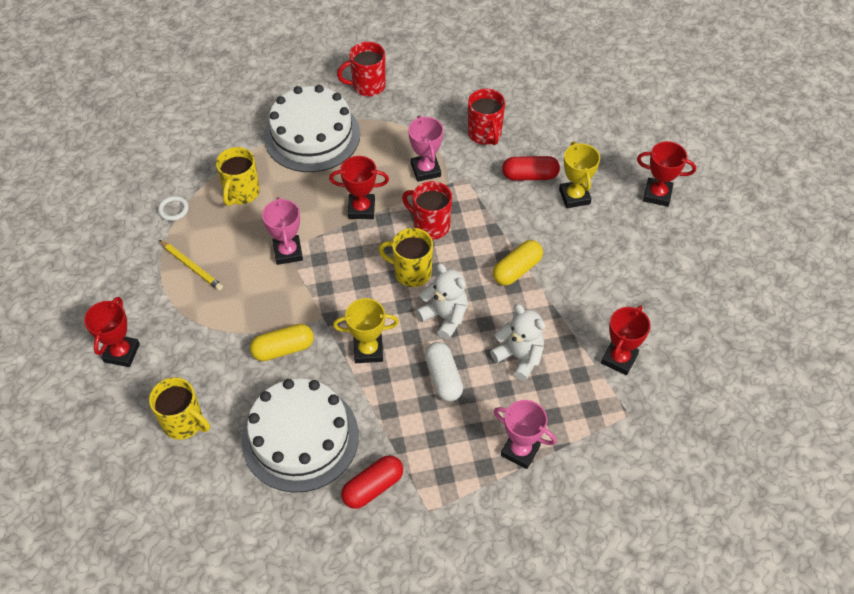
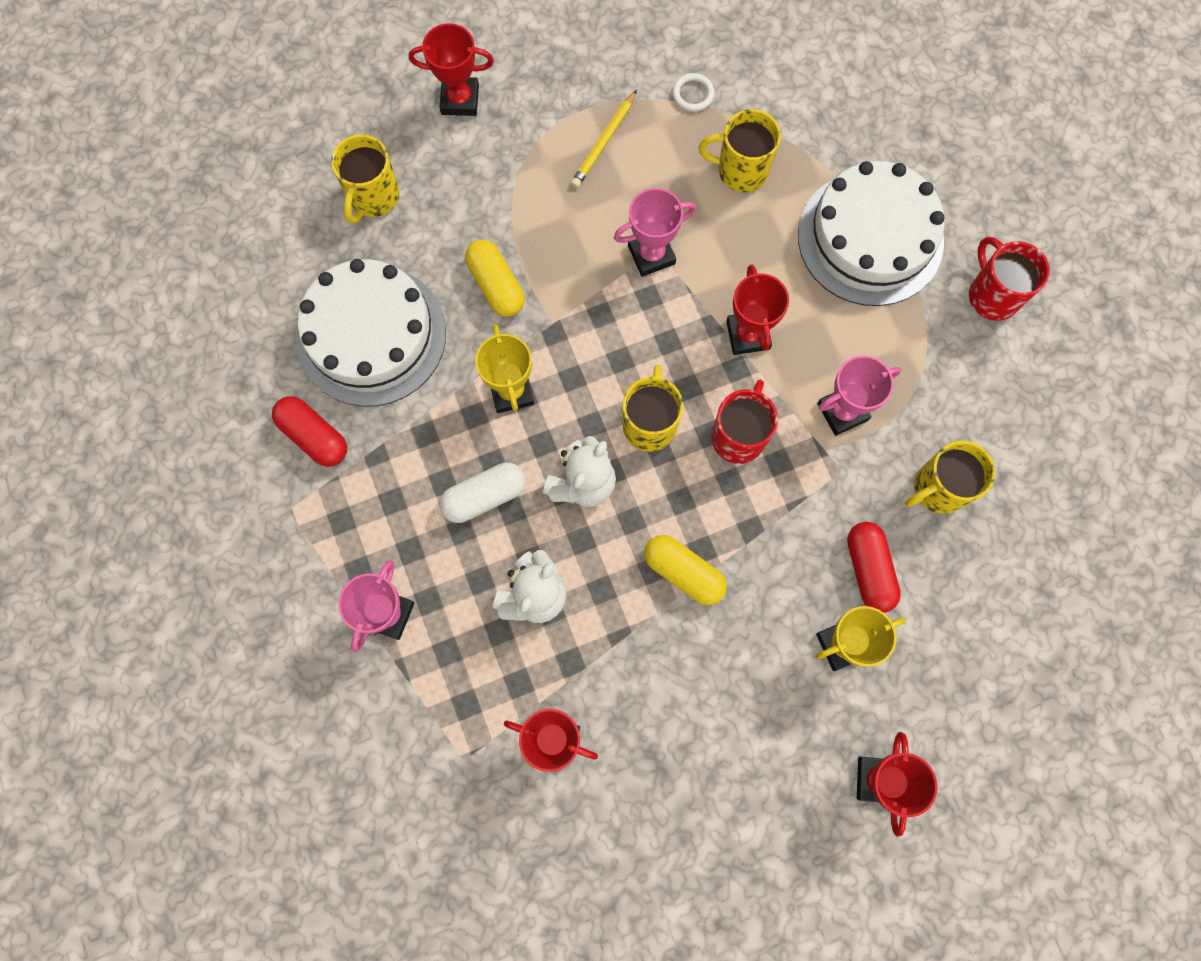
camera: 80 degrees right, 20 degrees up
(485, 134) = (938, 488): red mug -> yellow mug

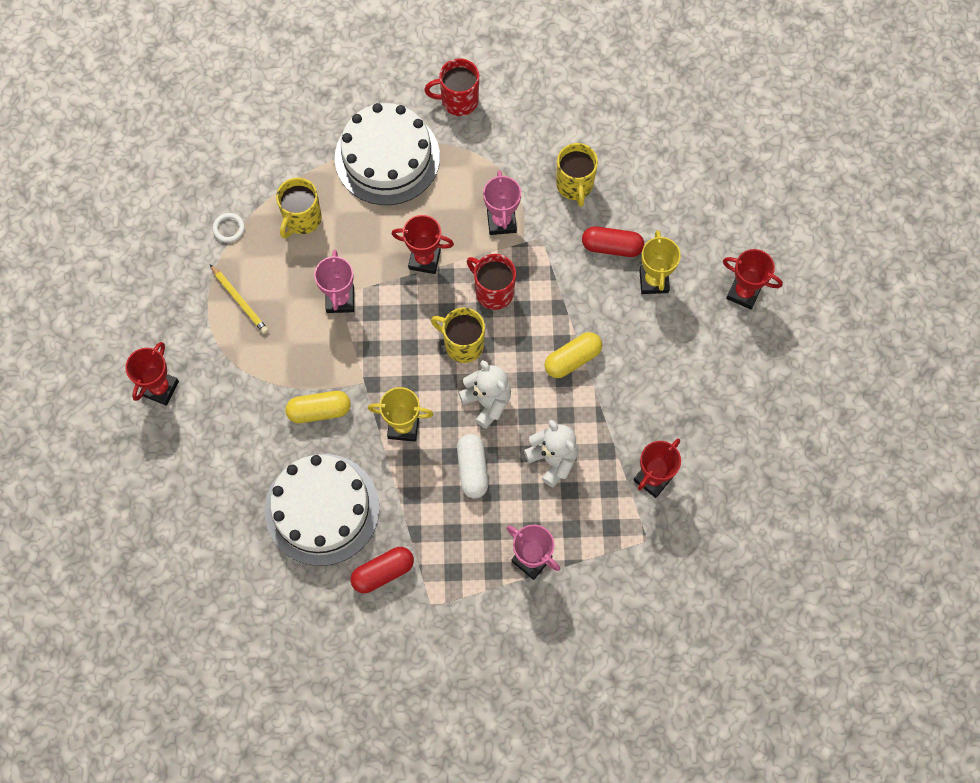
camera: 70 degrees left, 5 degrees down
(373, 197) = (212, 474): yellow mug -> none

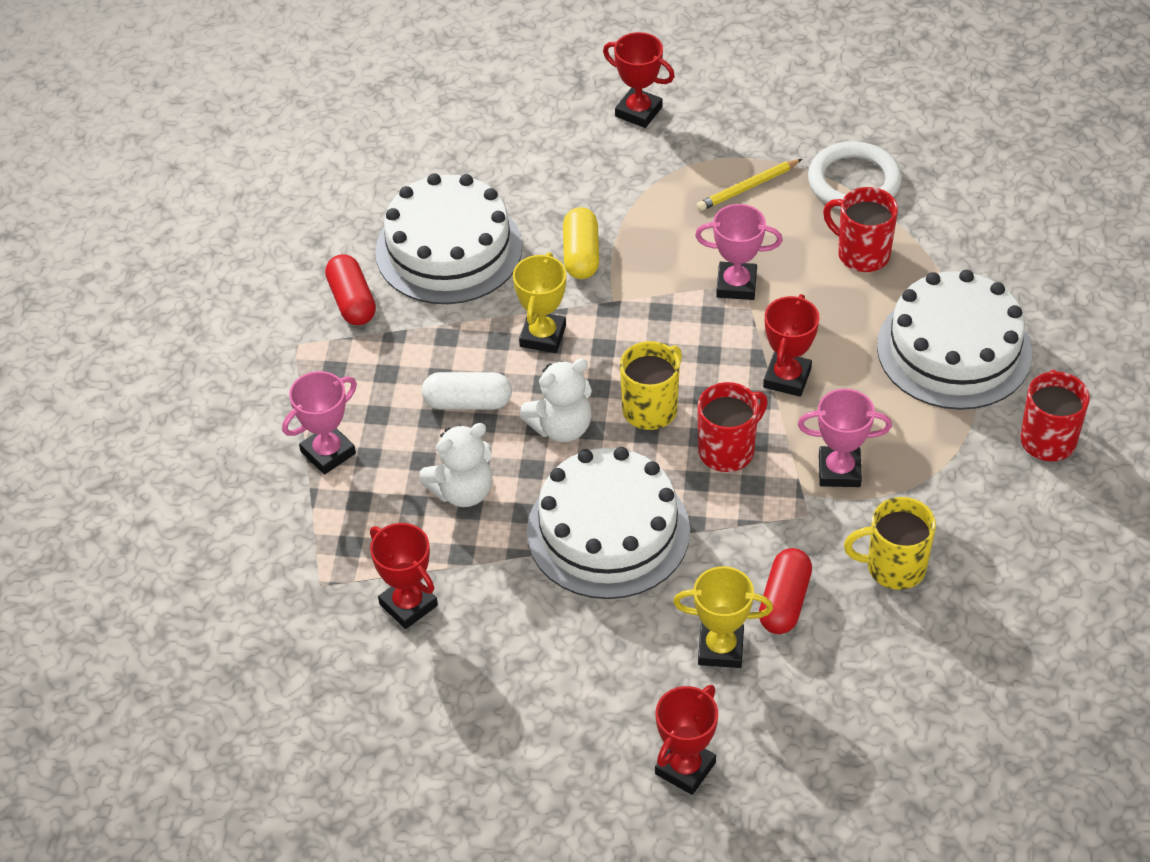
camera: 100 degrees right, 20 degrees down
(229, 228) = (854, 182): white ring -> white ring, size x2.15
(302, 219) = (862, 254): yellow mug -> red mug
(572, 359) = (608, 531): yellow capsule -> white cake

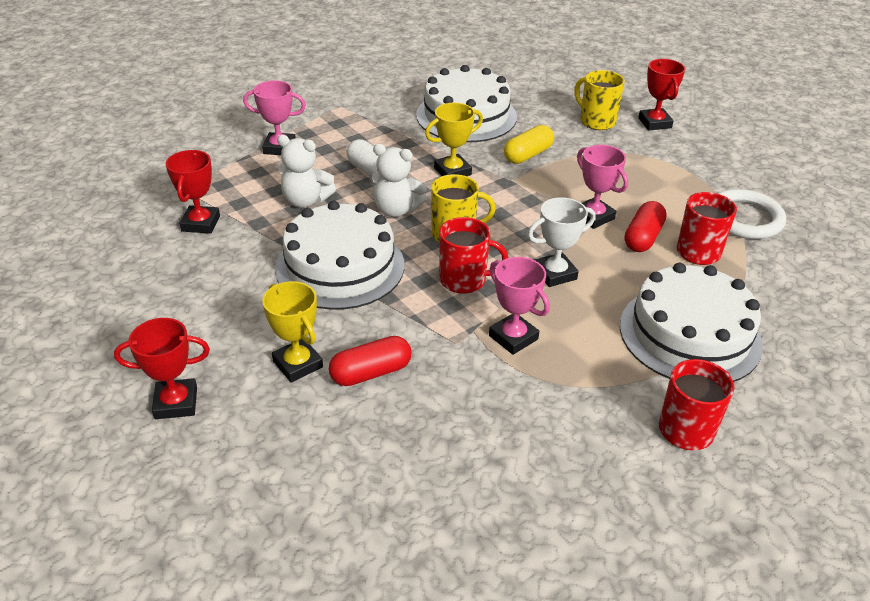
camera: 45 degrees right, 10 degrees down
(352, 301) = (390, 107): red capsule -> red capsule (643, 237)
(748, 187) = (669, 183): yellow pencil -> none
(787, 378) = (555, 274): red trophy -> white trophy
(894, 567) = (465, 411): yellow mug -> yellow mug (596, 121)

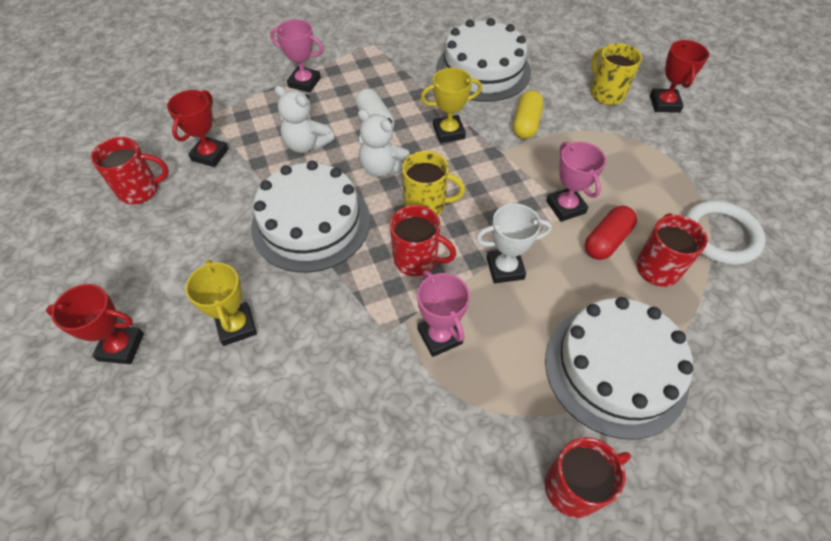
camera: 15 degrees right, 15 degrees up
(133, 265) = (140, 190): none -> red mug
(371, 373) = (296, 350): red capsule -> none
(528, 155) = (526, 124): yellow capsule -> yellow capsule turned 45 degrees counterclockwise

